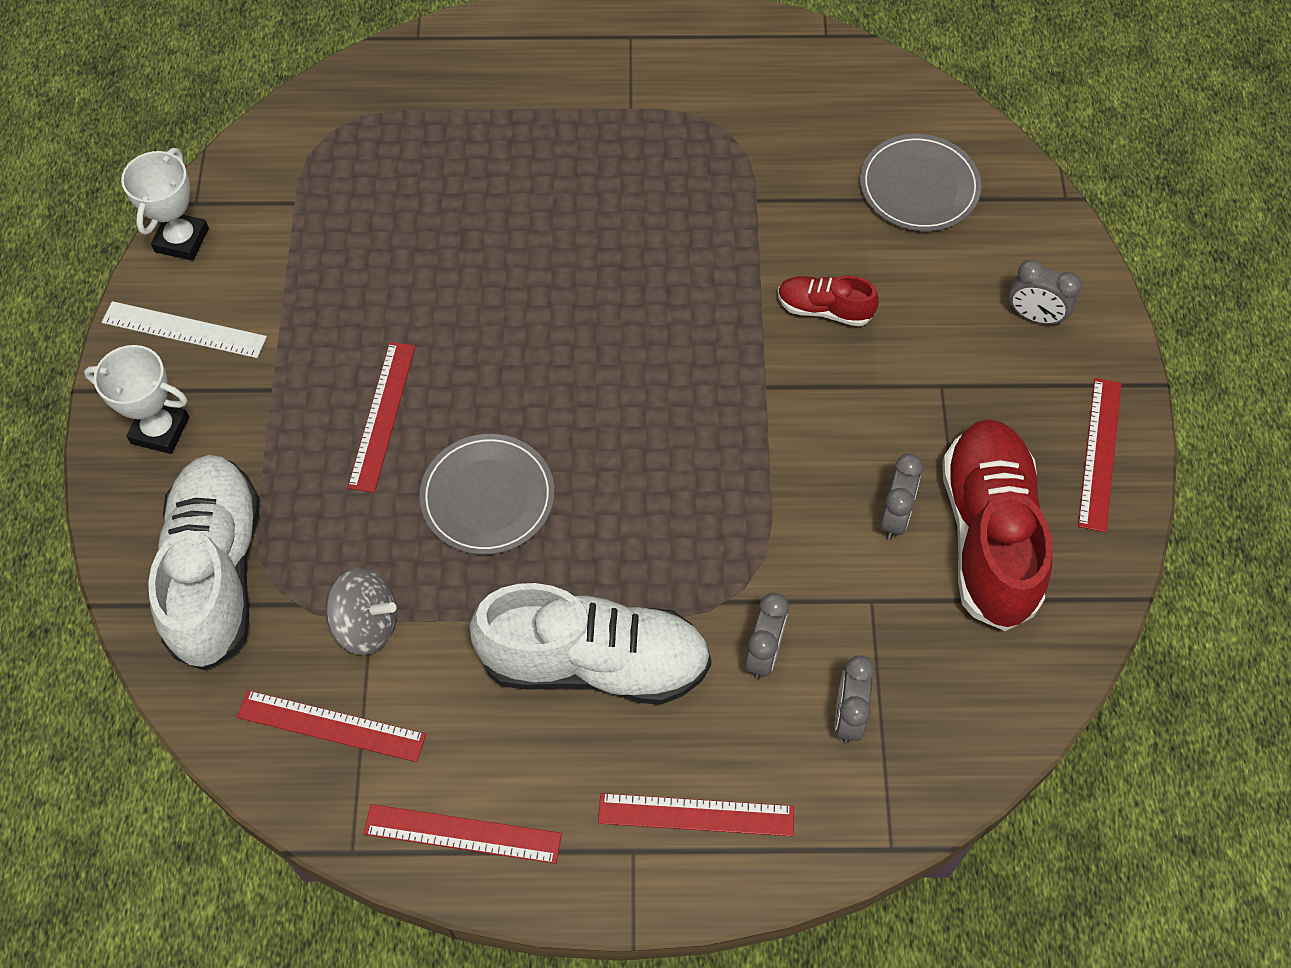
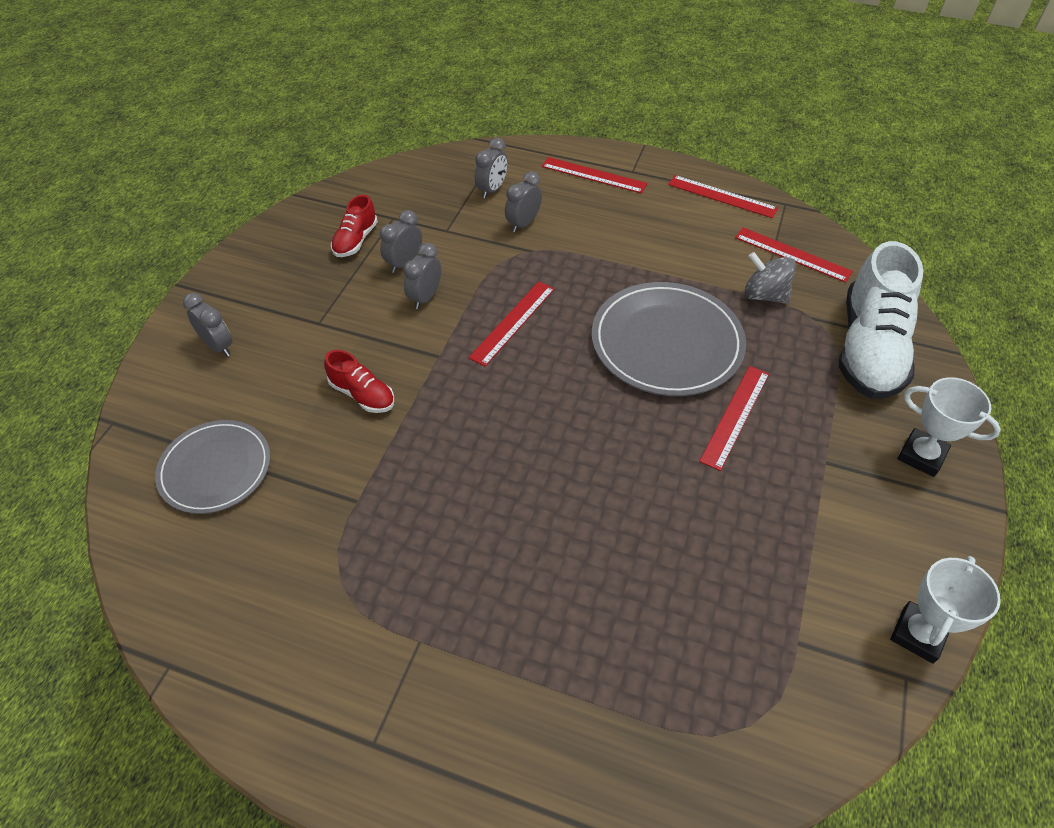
camera: 160 degrees left, 10 degrees down
(184, 330) = (907, 537): white ruler -> none
(487, 497) = (666, 342): grey plate -> grey plate, size x1.55
(595, 662) = (624, 243): white shoe -> none
(831, 467) = (425, 297): none -> grey clock
(988, 535) = (355, 240): red shoe -> red shoe, size x0.48
(1100, 453) = (254, 260): red ruler -> red ruler (513, 322)

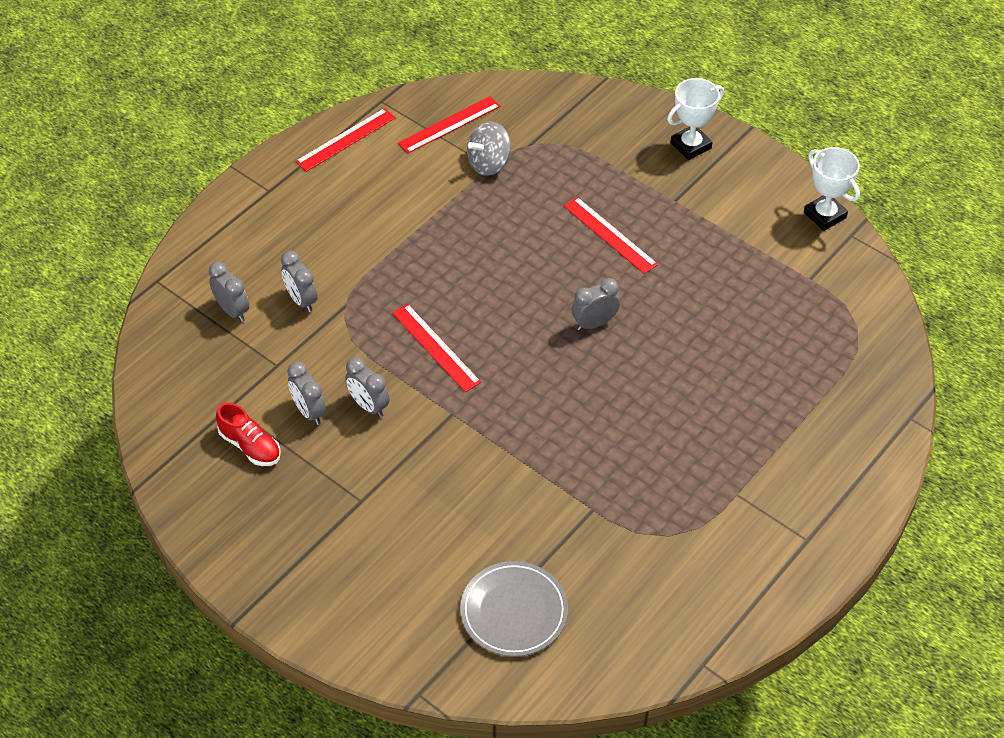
camera: 70 degrees left, 0 degrees up
(218, 346) = (353, 591): grey clock -> grey clock (594, 323)
(362, 395) = (474, 482): red shoe -> none
(593, 175) = (257, 222): red ruler -> none
(666, 342) = (512, 248): grey plate -> none
(869, 349) = (578, 126): white shoe -> none

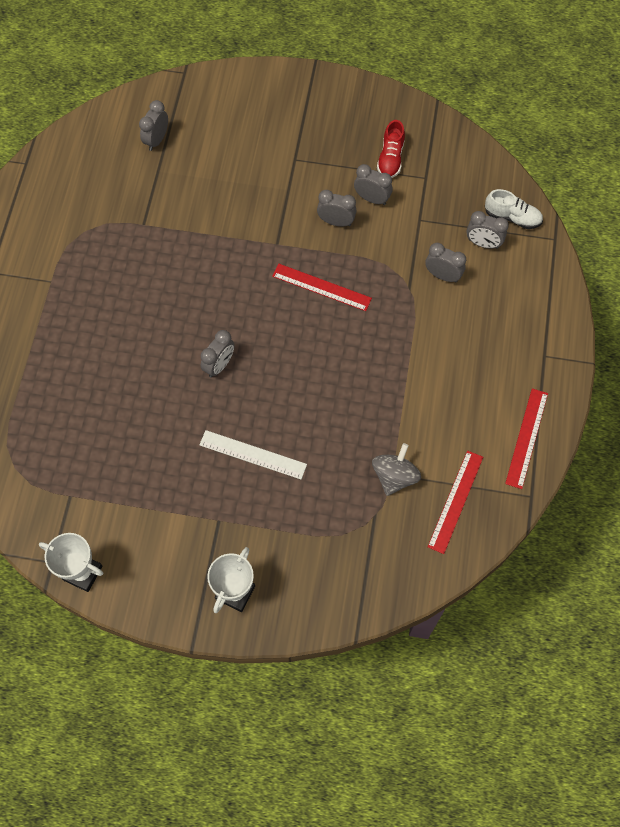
camera: 150 degrees right, 15 degrees up
(178, 321) = (512, 217): none -> white shoe
(250, 446) = (390, 159): red shoe -> red shoe turned 90 degrees counterclockwise
(514, 611) = (156, 140): grey plate -> grey clock
(609, 235) = (253, 454): red ruler -> white ruler

